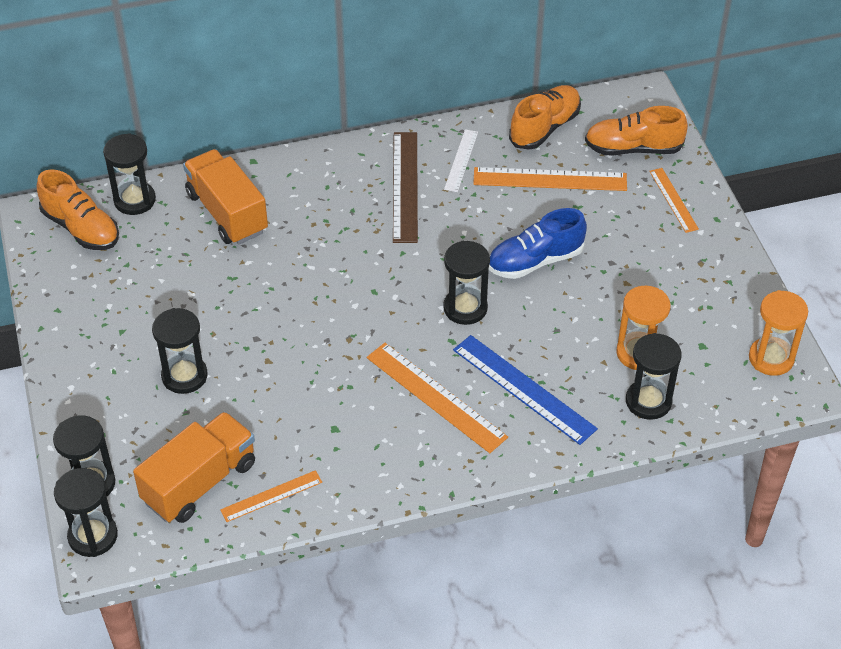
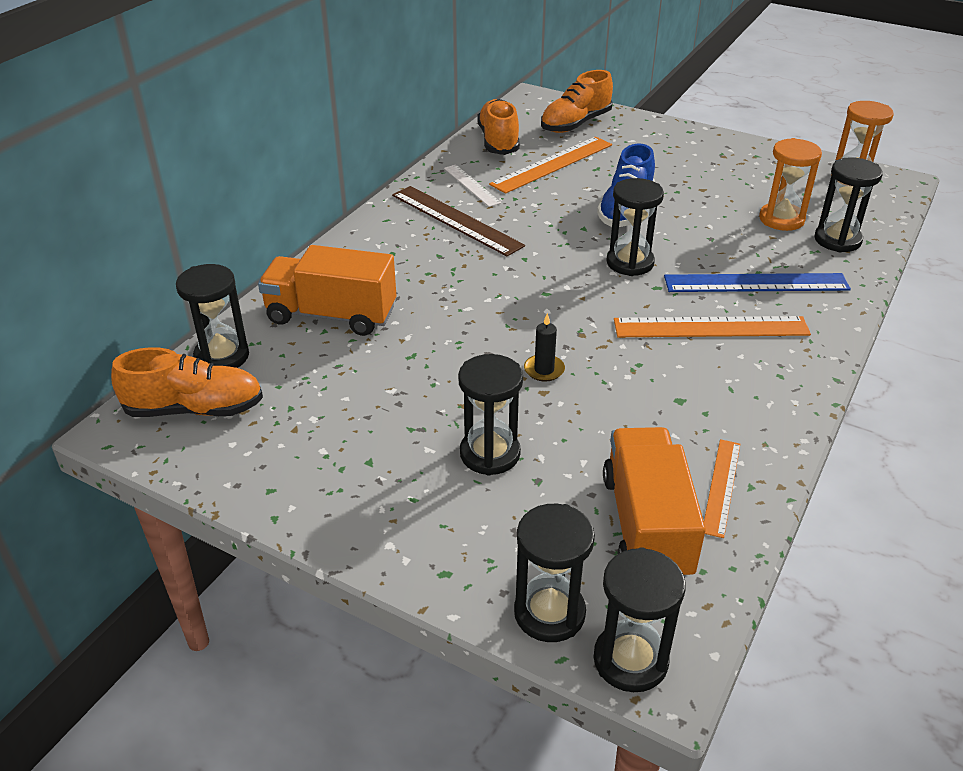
camera: 45 degrees left, 10 degrees down
(289, 346) = (544, 370): none -> black candle
(673, 200) = (648, 135): orange ruler -> none

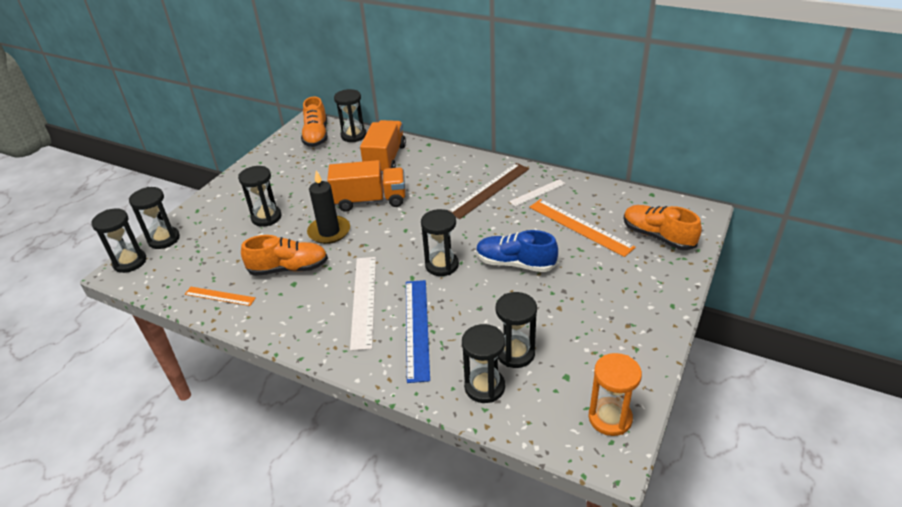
camera: 90 degrees right, 0 degrees up
(498, 141) = (610, 200): orange shoe -> orange shoe (289, 268)
(544, 370) = (329, 232): black candle -> black candle, size x1.84
(646, 526) = (202, 268): orange truck -> orange truck (370, 200)
(711, 327) = (363, 301): orange ruler -> white ruler
(781, 219) = (515, 353): orange hourglass -> black hourglass

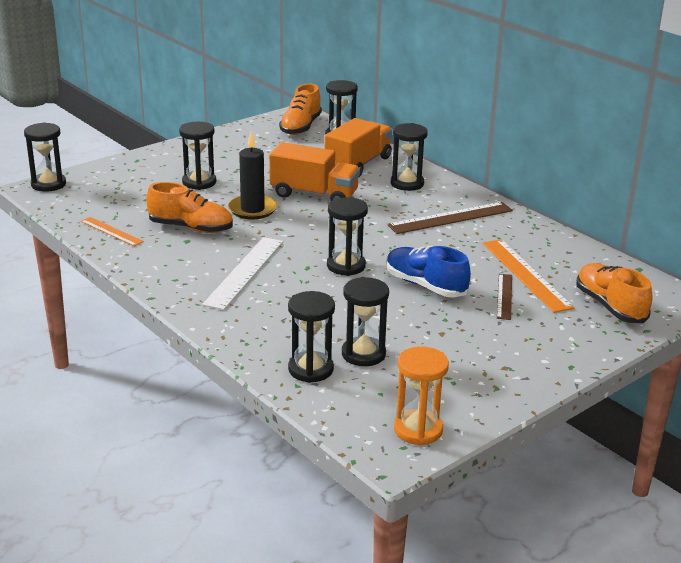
camera: 20 degrees right, 10 degrees down
(164, 239) = (90, 175): black hourglass -> black hourglass (407, 183)
(417, 328) = (280, 307): blue ruler -> none
(537, 192) = (503, 233): white ruler -> none
(579, 253) = (504, 296): none -> brown ruler

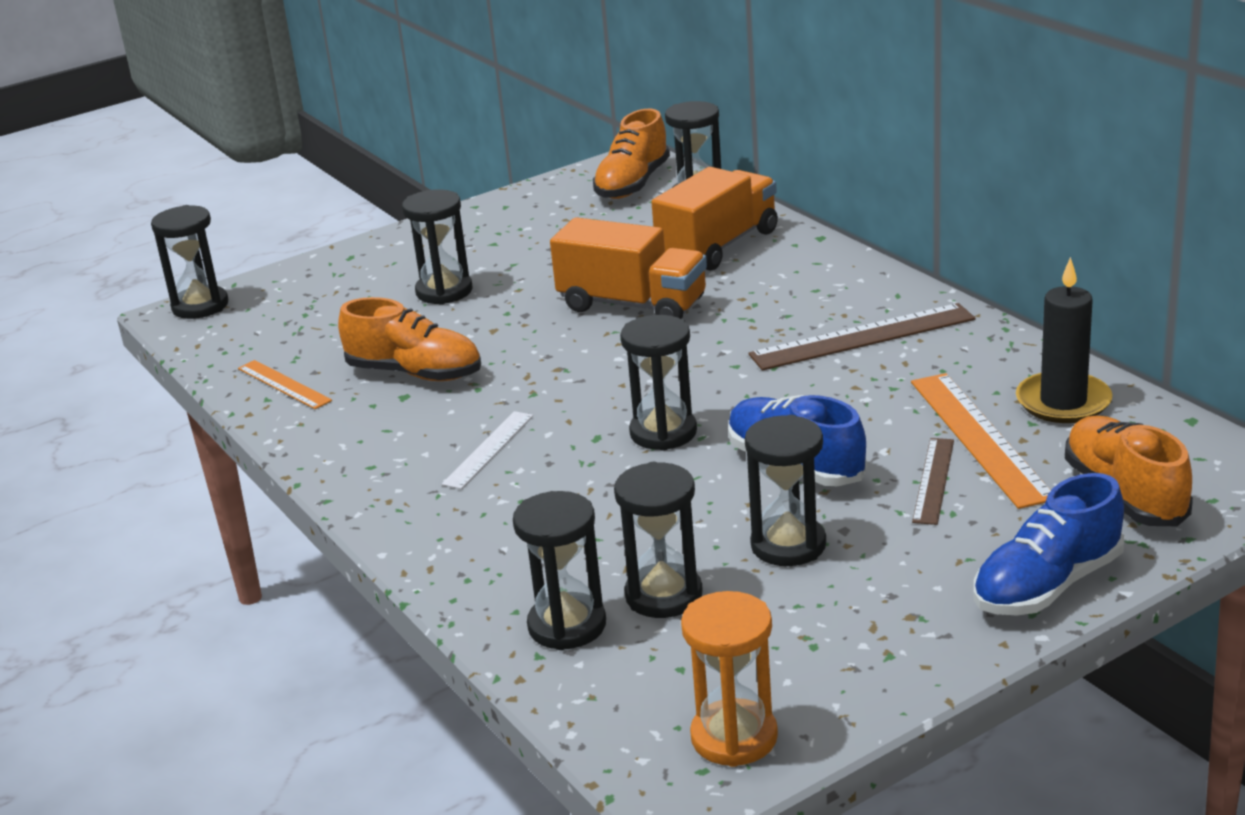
camera: 10 degrees right, 0 degrees up
(244, 272) = (488, 449): white ruler -> white ruler, size x0.58
(252, 209) = (523, 336): black candle -> black candle (1063, 402)
(407, 183) = (797, 277): black hourglass -> black hourglass (788, 545)
(576, 353) = (1047, 585): none -> blue shoe

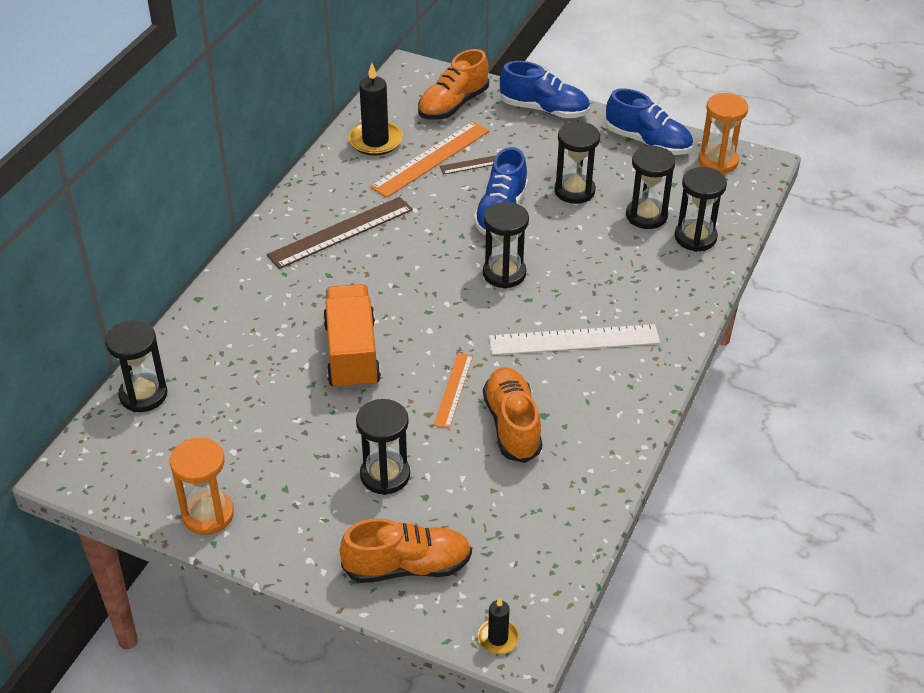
camera: 125 degrees left, 15 degrees up
(200, 306) = (498, 638): black hourglass -> black candle
(284, 384) = (574, 493): orange ruler -> orange ruler (453, 390)
(488, 449) = (574, 340): white ruler -> white ruler, size x1.72
(509, 207) = (208, 514): none -> orange hourglass
(632, 184) = (129, 448): orange shoe -> orange shoe (407, 567)
(718, 246) = (235, 346): orange truck -> none
(859, 672) = (648, 142): none -> blue shoe
(862, 337) = (341, 232): brown ruler -> brown ruler turned 75 degrees counterclockwise

